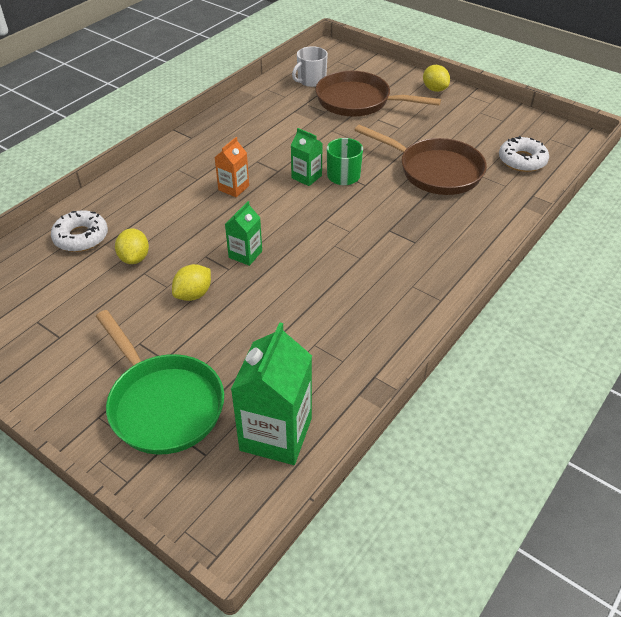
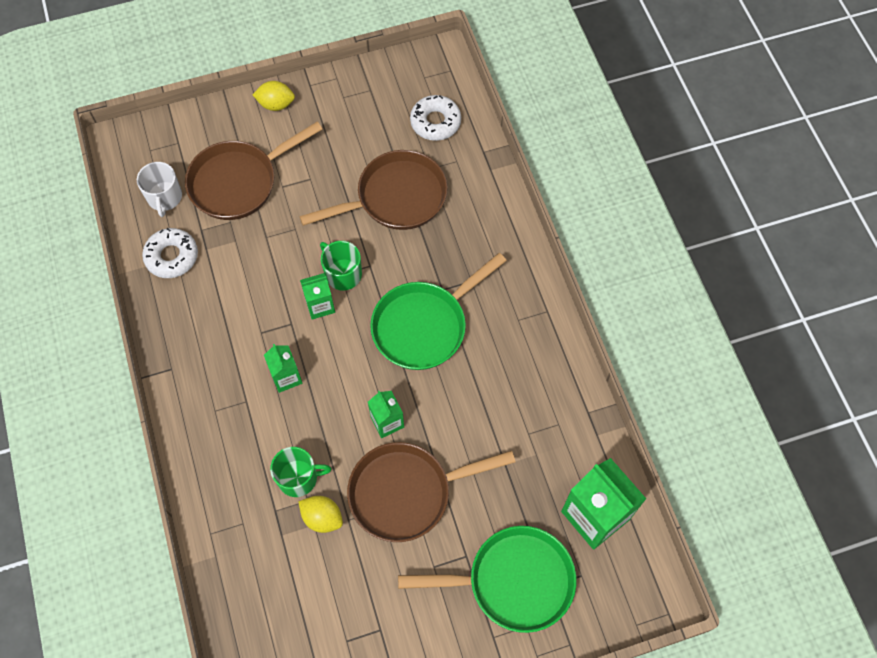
camera: 55 degrees left, 20 degrees up
(81, 237) = (255, 551): white donut -> white donut (172, 256)
(158, 231) = (298, 478): none -> green mug
(193, 294) = (407, 492): yellow lemon -> brown pan
(233, 188) = (286, 377): orange carton -> green carton
(347, 235) = (424, 326): none -> green pan

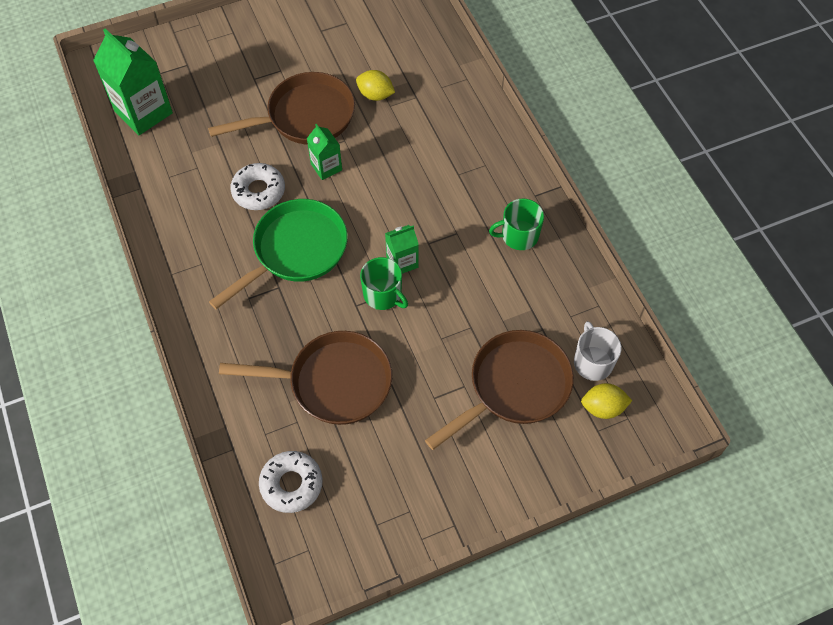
camera: 175 degrees right, 5 degrees down
(172, 256) = (565, 298): white donut -> white donut (258, 191)
(276, 104) = (492, 493): yellow lemon -> yellow lemon (603, 408)
(286, 377) = (424, 196): green carton -> none
(298, 478) = (400, 120): green mug -> green mug (519, 235)
(396, 198) = (333, 382): brown pan -> brown pan turned 150 degrees counterclockwise
(513, 581) = (216, 65): green pan -> none

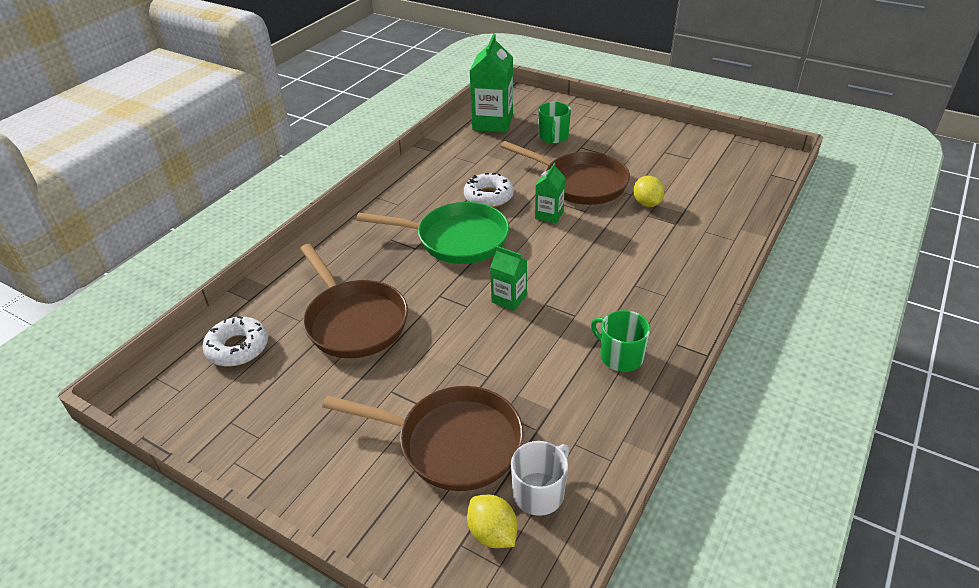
camera: 55 degrees right, 20 degrees down
(383, 295) = (465, 305): green mug -> green mug (553, 137)

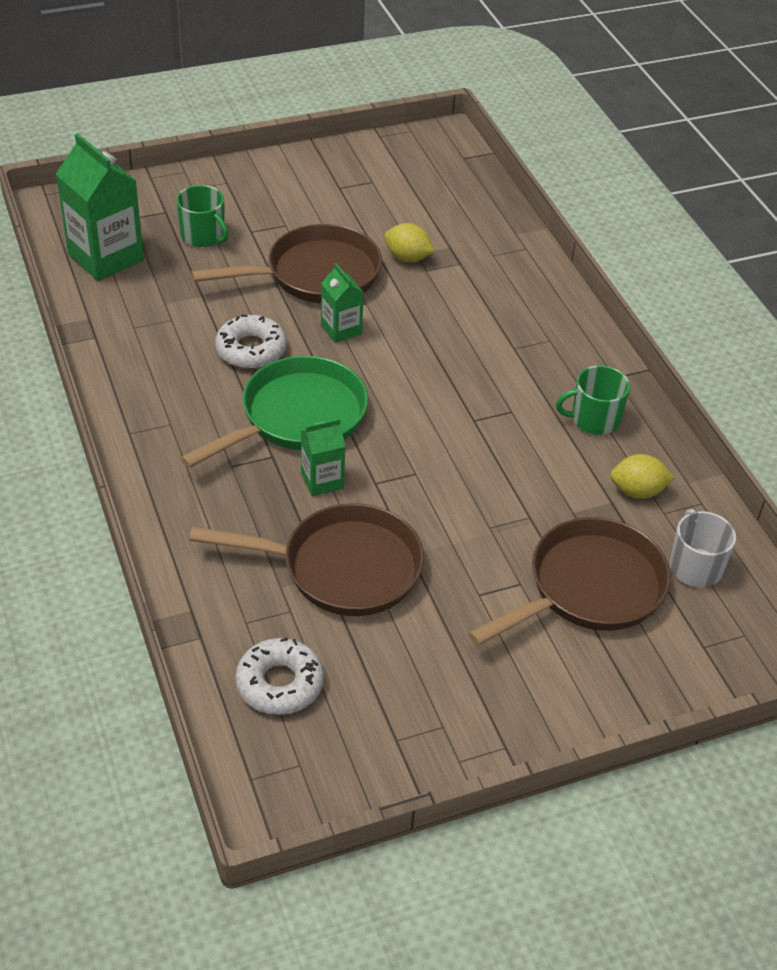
camera: 55 degrees left, 5 degrees up
(492, 533) = (710, 620): yellow lemon -> yellow lemon (637, 491)
(509, 299) = (438, 438): green carton -> green carton (322, 480)

